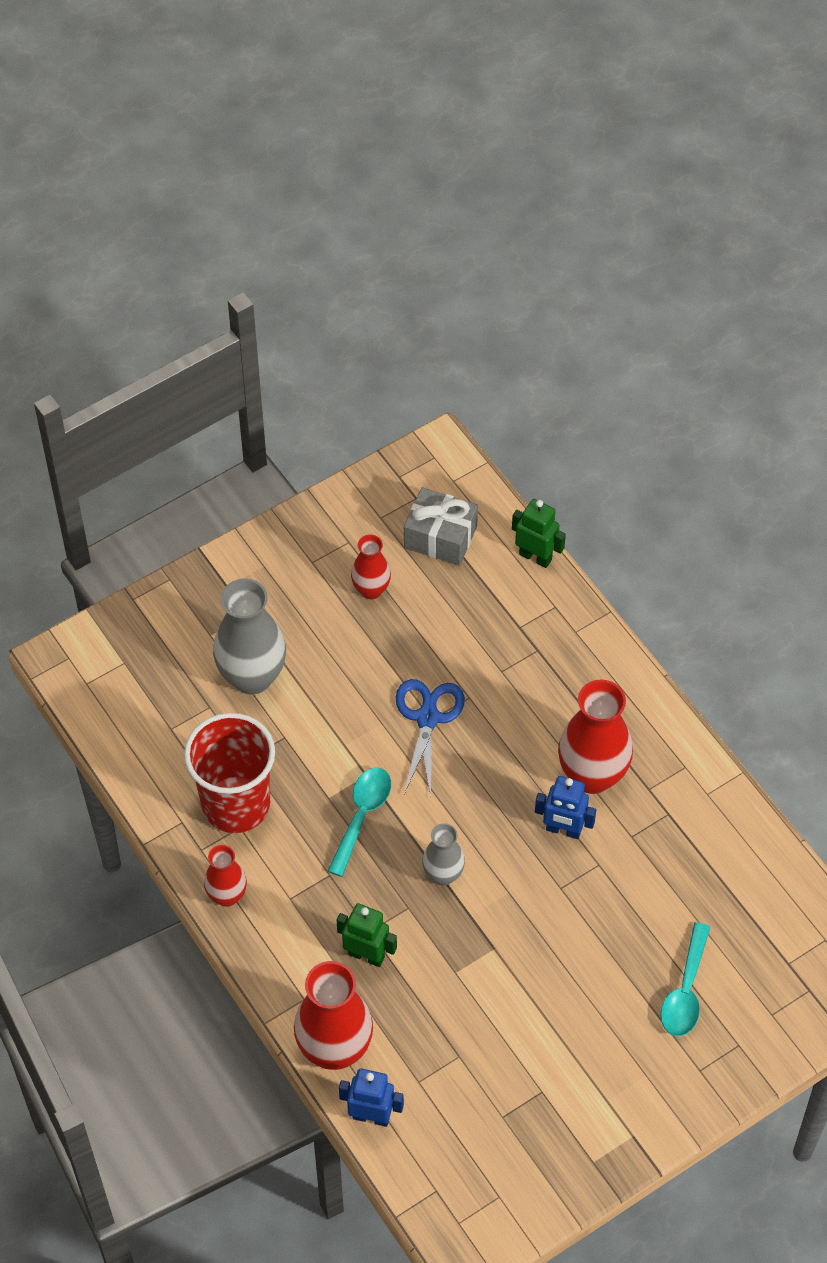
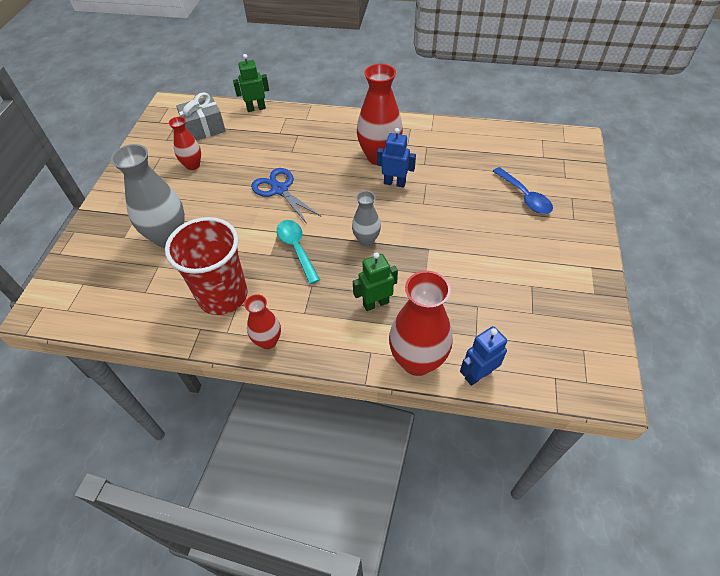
camera: 45 degrees left, 5 degrees down
(563, 830) = (394, 183): blue robot -> blue robot turned 135 degrees counterclockwise
(685, 990) = (524, 196): turquoise spoon -> blue spoon

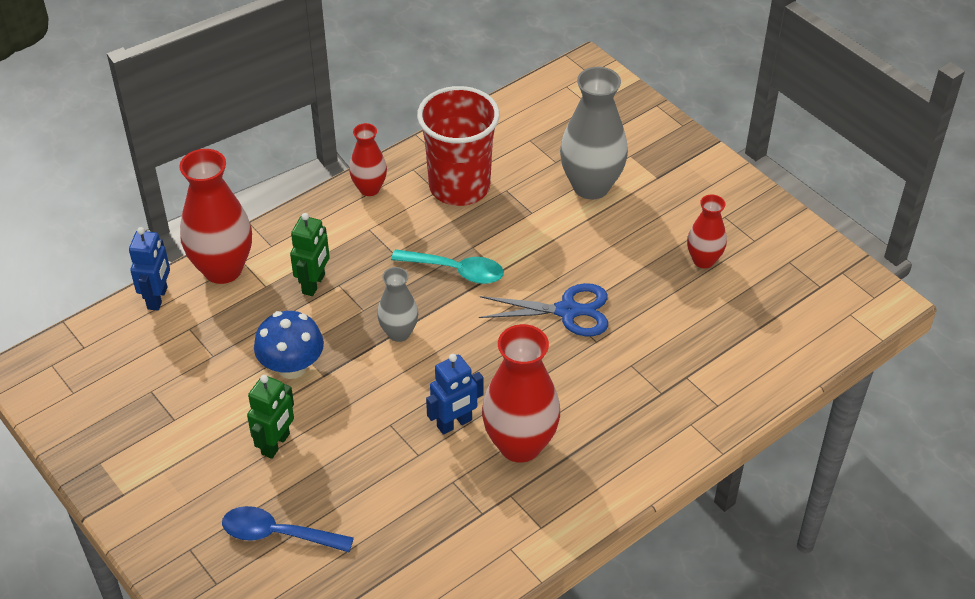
camera: 130 degrees right, 5 degrees down
(204, 128) = (778, 308): grey gift -> none
(256, 108) = (775, 385): green robot -> green robot (276, 444)
(440, 265) = (292, 367): none -> blue mushroom

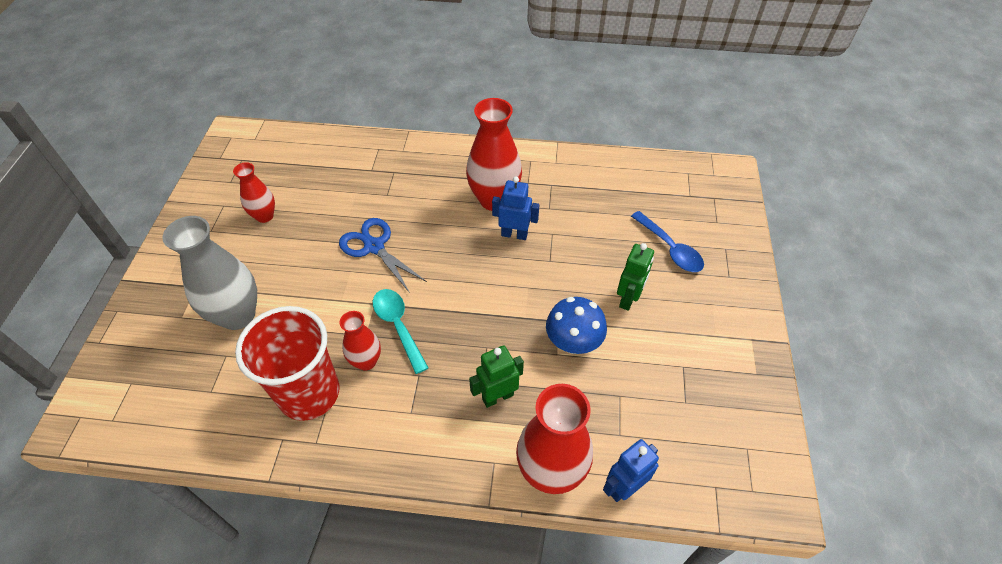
camera: 135 degrees left, 5 degrees up
(276, 444) = (628, 299): green robot -> green robot turned 135 degrees clockwise
(369, 189) = (367, 453): red vase -> red vase (366, 361)
(399, 333) = (483, 312): grey vase -> none

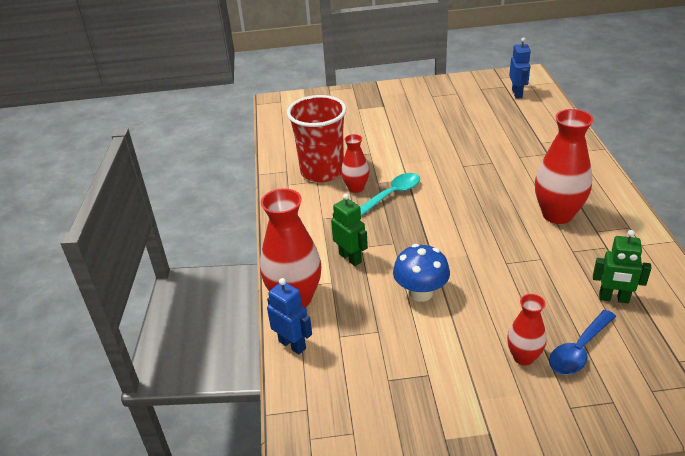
camera: 80 degrees right, 15 degrees down
(238, 315) = (369, 127): grey vase -> none
(264, 216) = (458, 111): red vase -> red vase (523, 357)
(374, 246) = (461, 164): blue scissors -> none
(514, 234) = (523, 235): blue robot -> blue robot (517, 94)
(628, 299) = (490, 324): green robot -> green robot (613, 298)

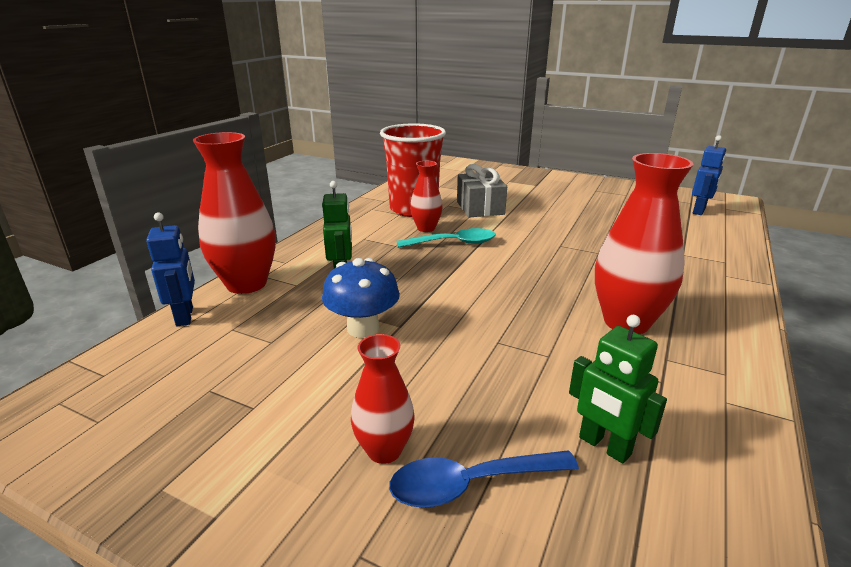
camera: 30 degrees right, 10 degrees down
(370, 149) = (480, 208): none -> grey gift

